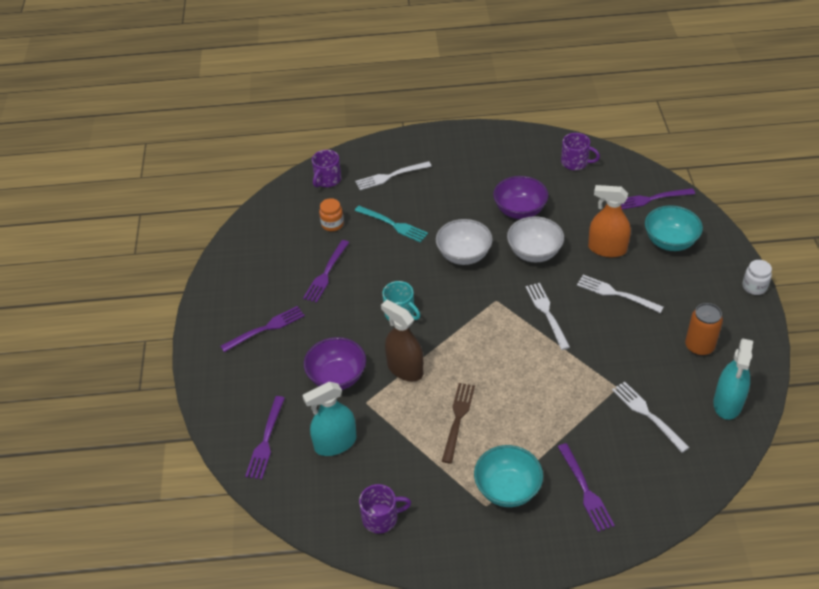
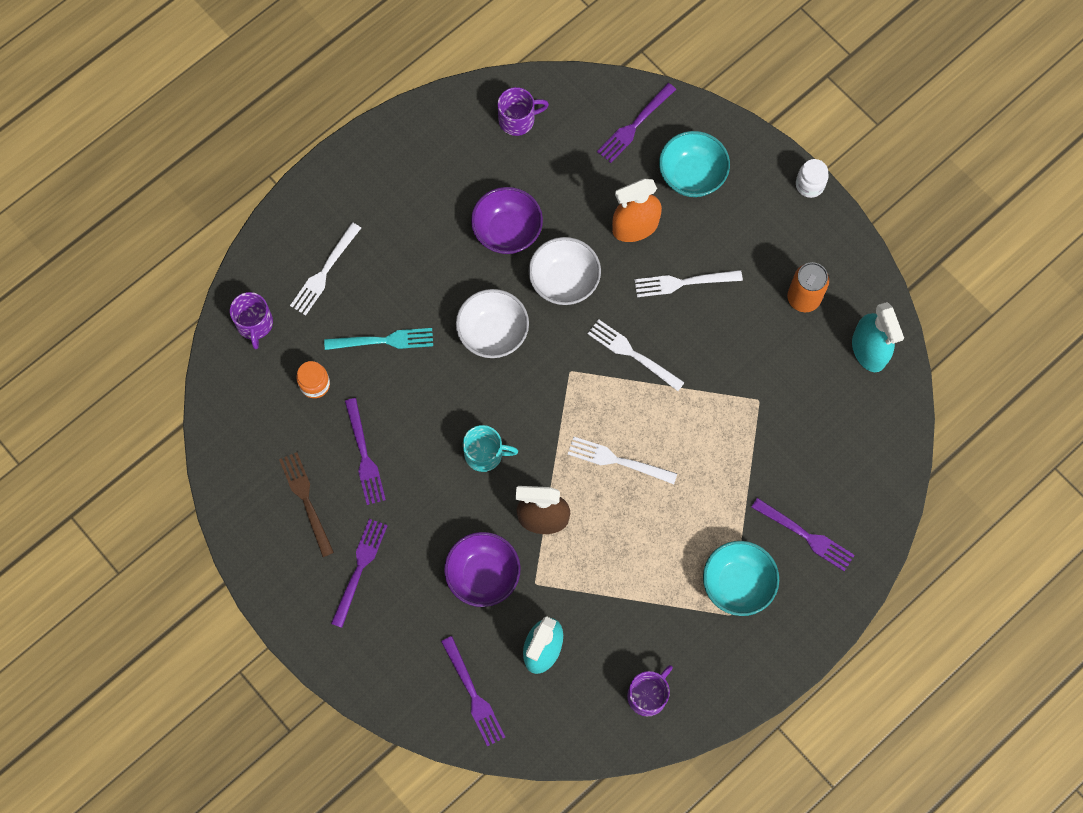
camera: 40 degrees left, 25 degrees up
(458, 419) = (637, 540): brown fork -> brown fork (306, 500)
(647, 414) = (806, 413): white fork -> white fork (617, 460)

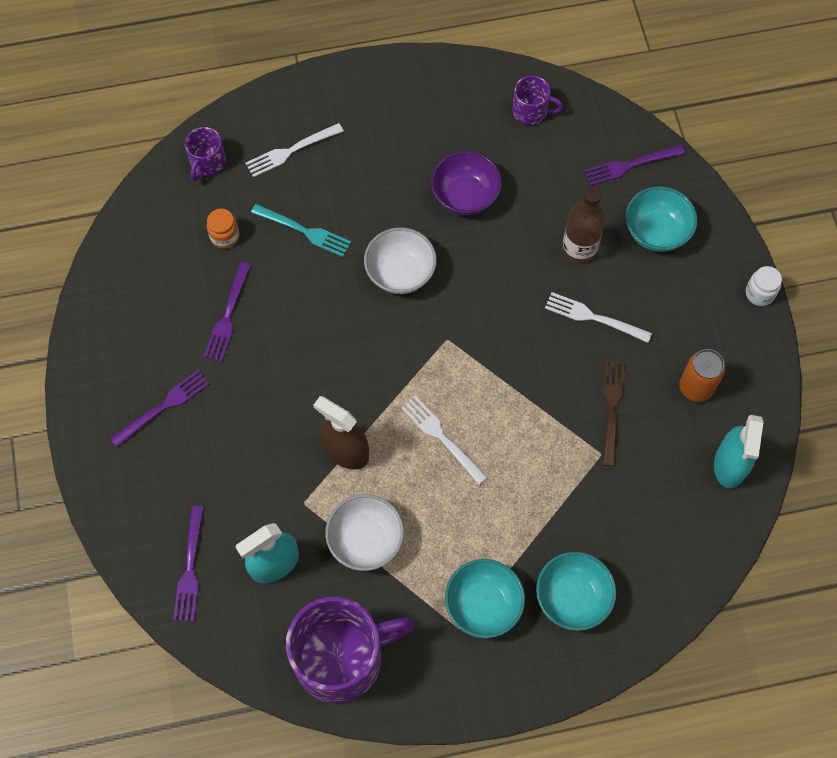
camera: 30 degrees right, 5 degrees down
(306, 500) = (156, 326): brown fork -> brown fork (612, 408)
(483, 575) = (263, 470): purple bowl -> none
(485, 454) = (330, 369): turquoise mug -> none
(564, 281) = (489, 262): white bowl -> white bowl (365, 540)
(632, 354) = (511, 353): white fork -> none
(635, 227) = (579, 249): orange spray bottle -> brown bottle
(648, 695) = (341, 657): purple mug -> purple mug, size x2.12
(806, 536) = (572, 597): purple fork -> turquoise bowl

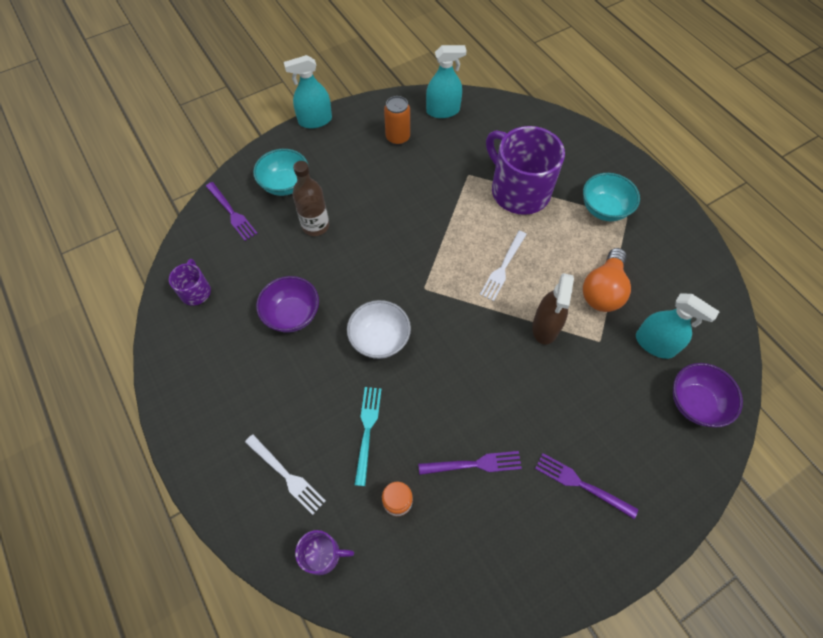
camera: 110 degrees left, 5 degrees down
(190, 568) = (695, 403): purple fork -> purple bowl
(341, 657) = (689, 277): purple mug -> purple mug (518, 190)
(365, 540) = (603, 290): white bowl -> orange light bulb
(572, 597) = (571, 165): turquoise bowl -> none
(593, 317) = (369, 203): white fork -> none
(612, 408) = (433, 177): brown fork -> none
(759, 293) = (315, 120): white jar -> turquoise spray bottle

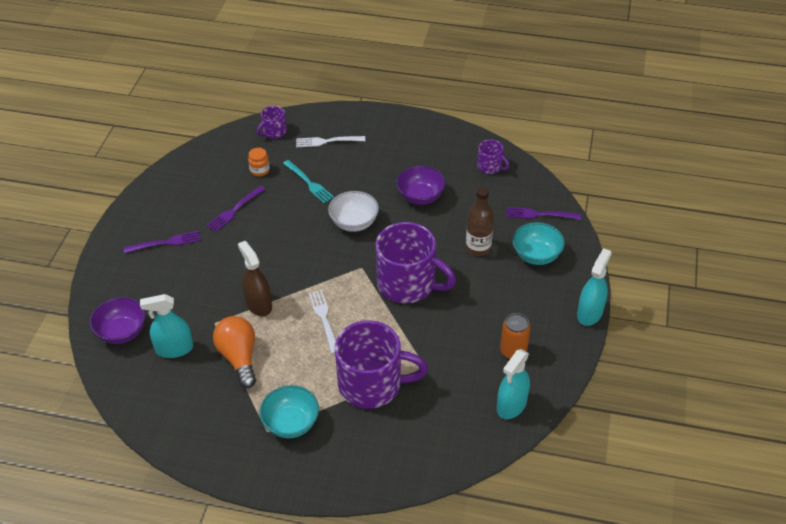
camera: 135 degrees right, 15 degrees down
(405, 242) = (408, 284): none -> purple mug

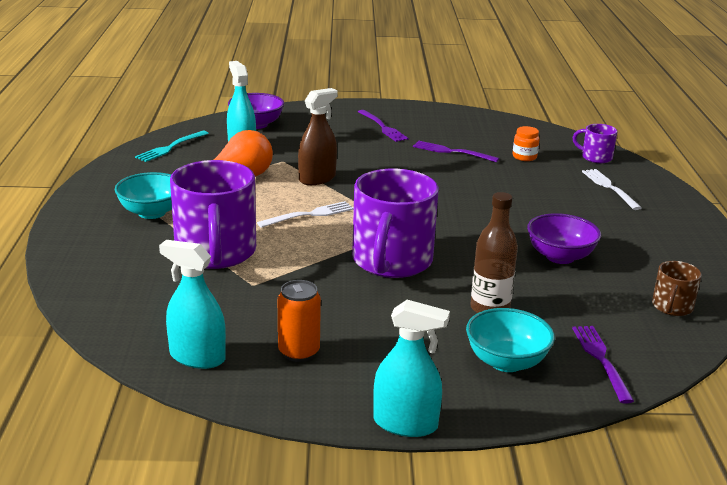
camera: 75 degrees right, 20 degrees down
(309, 183) = (526, 185): turquoise fork -> turquoise fork (170, 147)
(354, 223) = (478, 217): white bowl -> none
(490, 166) = (672, 307): purple mug -> brown mug

